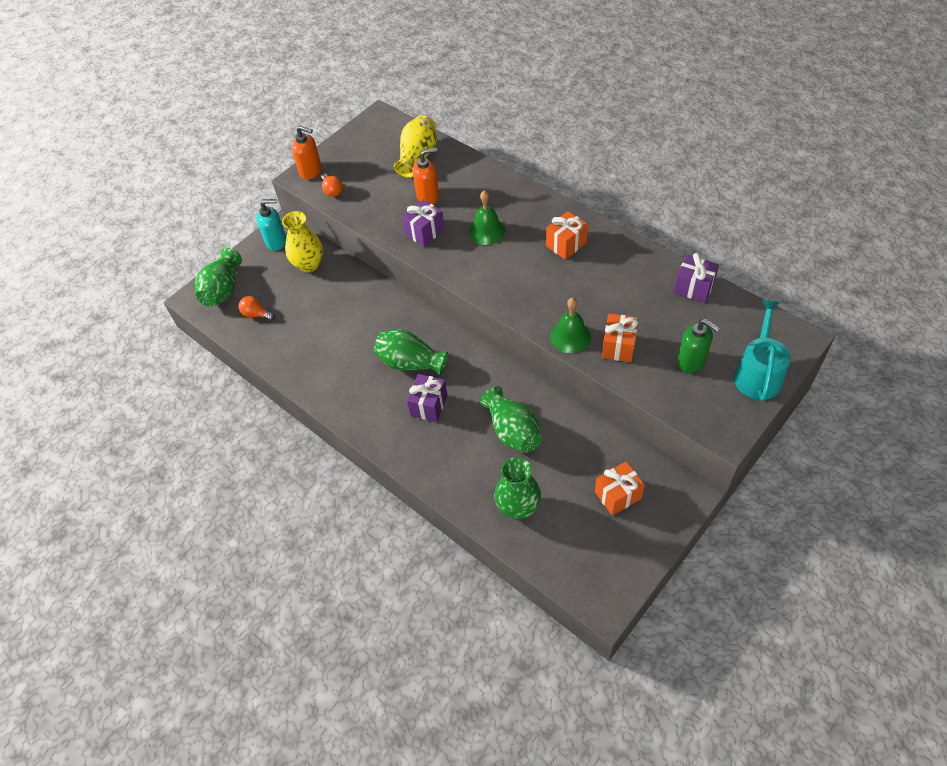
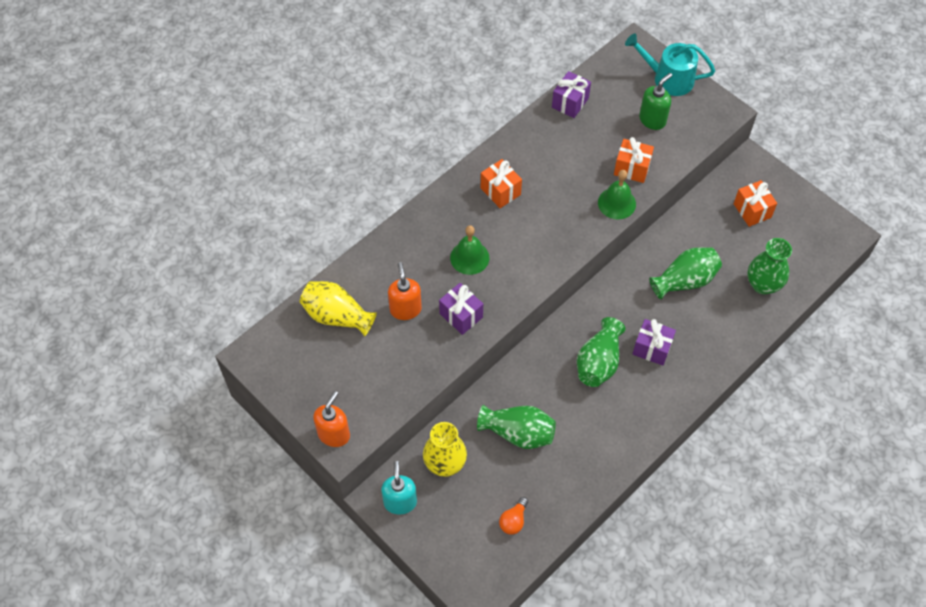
camera: 90 degrees left, 5 degrees up
(223, 290) = (469, 562): green vase -> green vase (518, 433)
(332, 191) = (374, 410): orange light bulb -> none

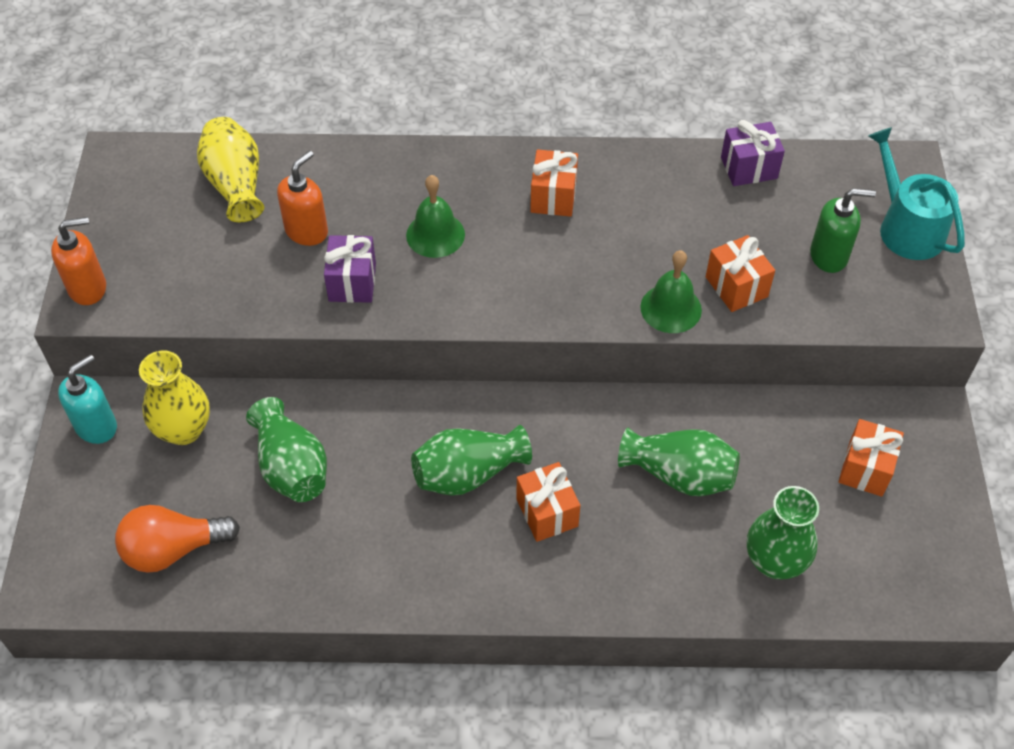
camera: 45 degrees right, 5 degrees down
(513, 520) = (173, 549): orange light bulb -> orange light bulb, size x1.75
(652, 348) = (547, 512): purple gift -> orange gift

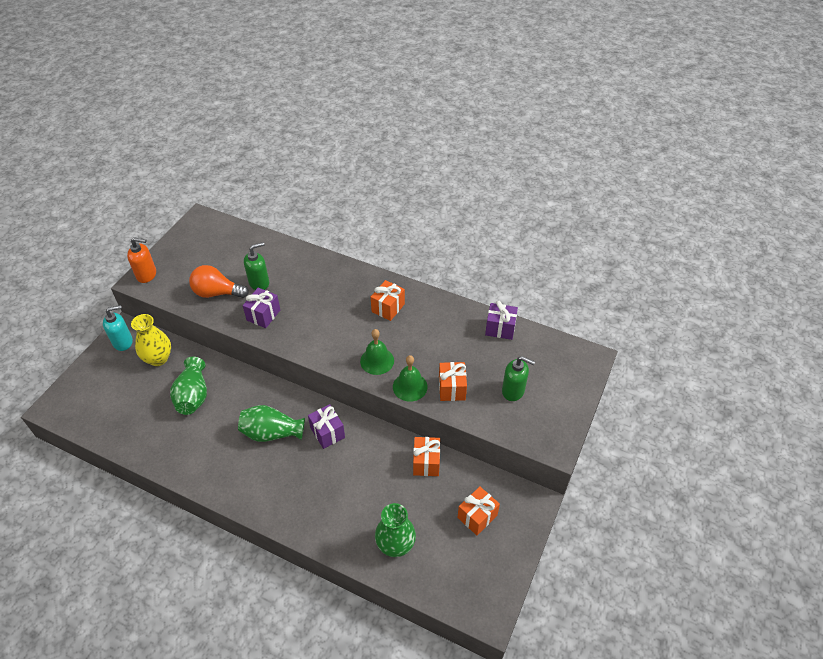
camera: 25 degrees right, 5 degrees down
(173, 549) = (117, 413): orange light bulb -> orange light bulb (217, 293)
(235, 184) = (242, 249): yellow vase -> none
(307, 231) = (259, 283): orange soap dispenser -> green soap dispenser
(435, 234) = (318, 306): green bell -> green bell (377, 361)
(547, 512) = (296, 469): orange gift -> orange gift (426, 462)
(559, 437) = (327, 432): none -> purple gift
(679, 475) = (375, 477): green vase -> none
(907, 228) = (567, 392): turquoise watering can -> none

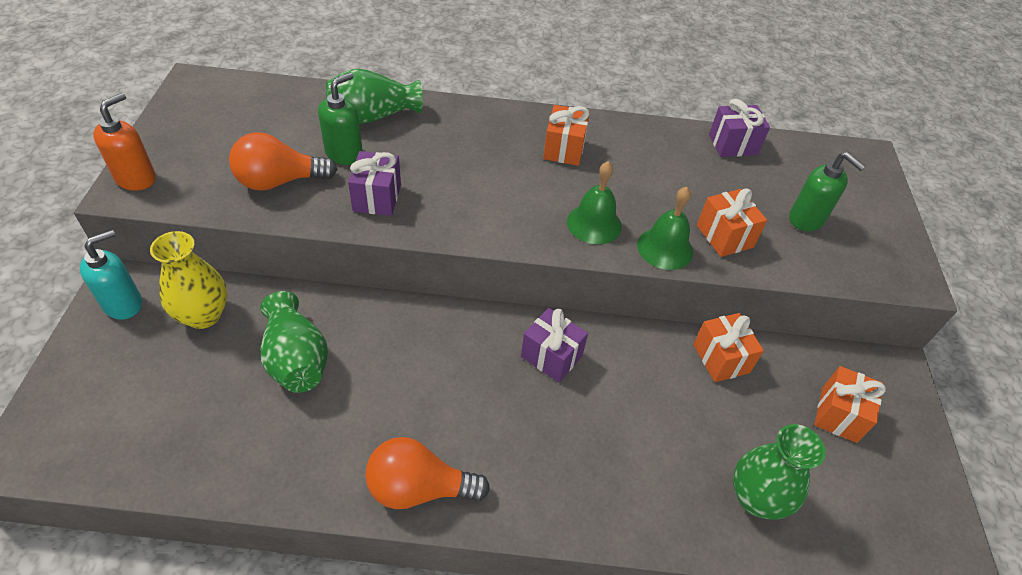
camera: 25 degrees left, 0 degrees up
(147, 275) = (136, 178): orange soap dispenser -> orange soap dispenser turned 45 degrees counterclockwise
(222, 482) = (419, 488): none -> orange light bulb
(271, 433) = (462, 382): green vase -> green vase (373, 116)
(513, 391) = (806, 219): green soap dispenser -> green soap dispenser turned 45 degrees clockwise

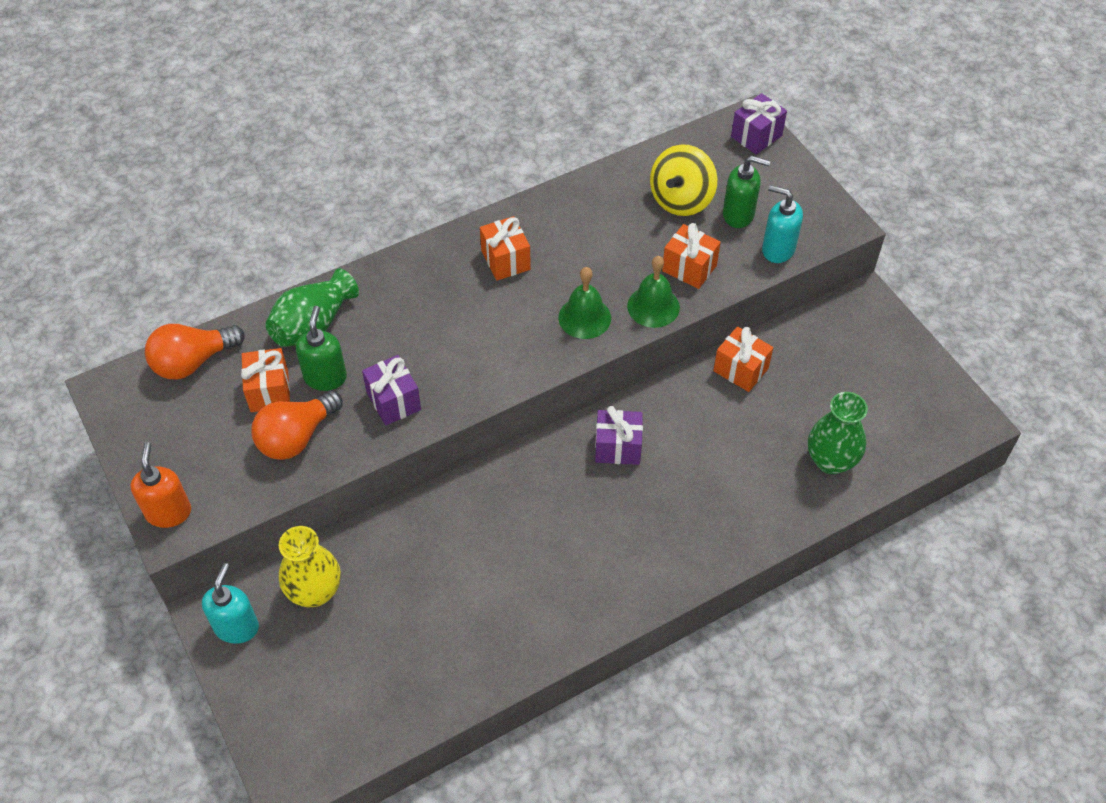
camera: 30 degrees left, 5 degrees up
(296, 359) = (427, 576): green vase -> none
(419, 488) = (604, 604): orange light bulb -> orange light bulb (193, 362)
(733, 144) = (637, 173): purple gift -> purple gift (756, 136)
(758, 182) = (681, 200): none -> yellow spinning top
(826, 265) = (778, 249): none -> turquoise soap dispenser
(839, 414) = (847, 362): orange gift -> orange gift (269, 391)

